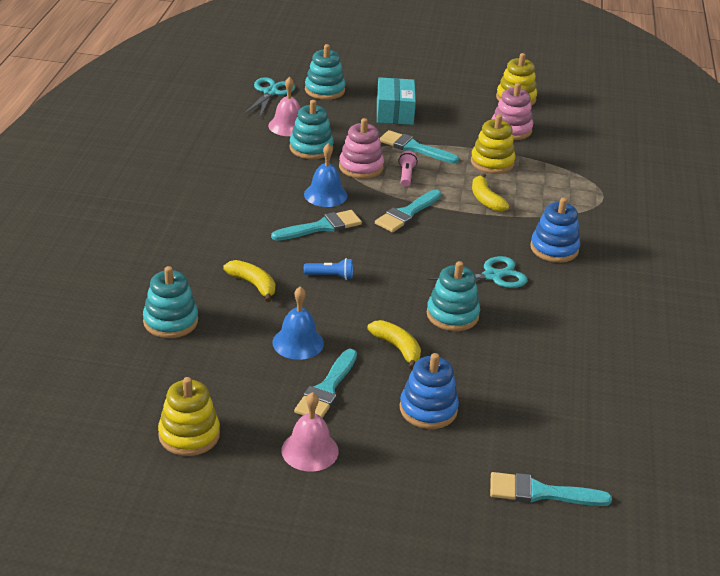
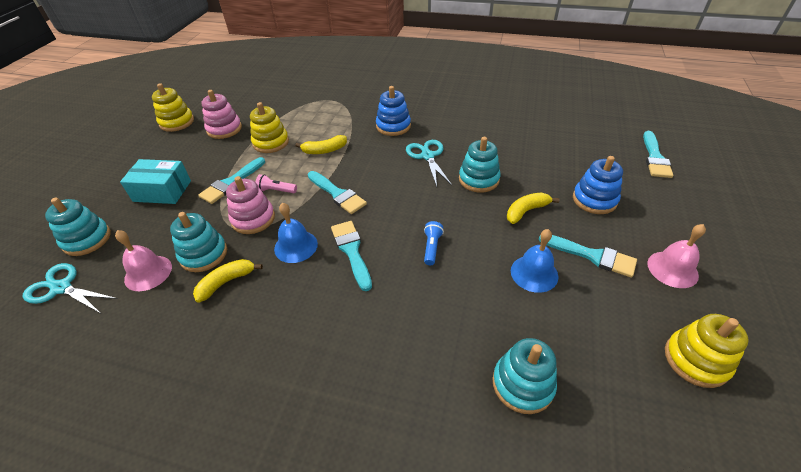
camera: 80 degrees left, 10 degrees up
(253, 284) = (449, 307): yellow banana -> yellow banana (226, 282)

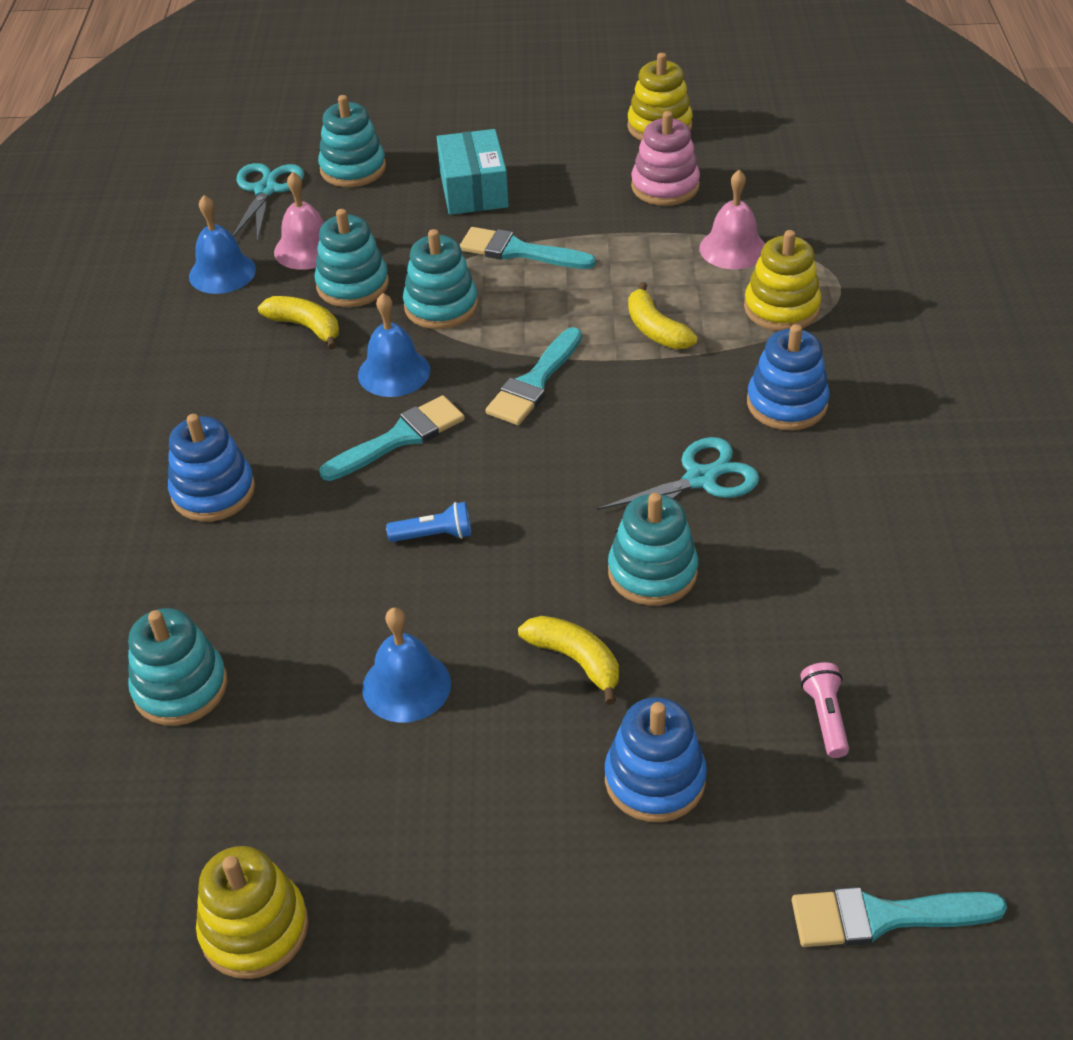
camera: 75 degrees right, 0 degrees up
(131, 323) = (222, 272): none -> blue bell
(253, 219) = (441, 306): pink stacking toy -> turquoise stacking toy
(271, 142) = (649, 255): yellow stacking toy -> yellow stacking toy (781, 308)
(276, 190) = (517, 307): pink flashlight -> pink flashlight (825, 717)
(355, 350) = (213, 492): none -> blue stacking toy
(592, 256) = (474, 775): turquoise brush -> none
(672, 269) = (471, 915): pink bell -> pink bell (733, 248)

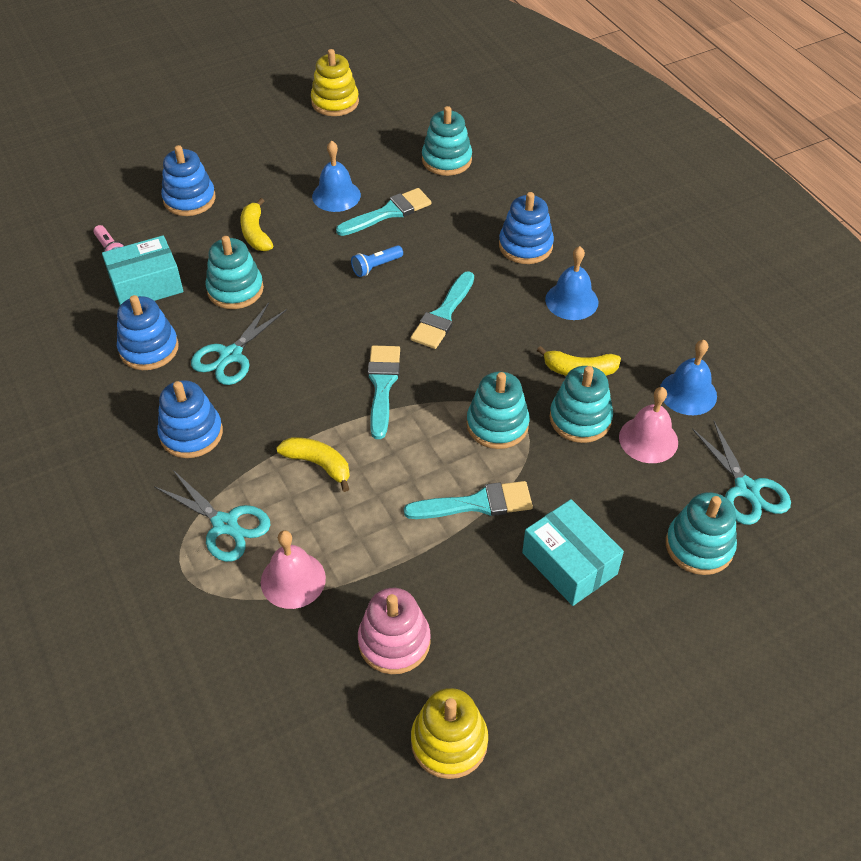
camera: 150 degrees right, 5 degrees up
(394, 372) = (486, 358): blue bell -> blue bell (571, 301)
(575, 660) = (255, 233): yellow banana -> yellow banana turned 60 degrees clockwise
(781, 308) = (225, 525): yellow stacking toy -> turquoise scissors
(784, 628) = (146, 285): none -> turquoise box
(808, 526) = (149, 349): none -> blue stacking toy
(883, 917) = (65, 185): turquoise brush -> turquoise brush (388, 212)

